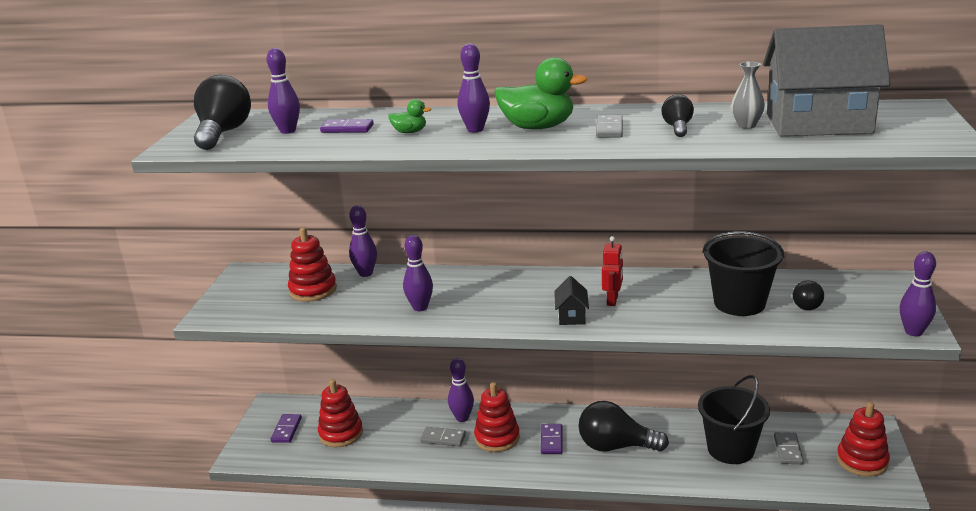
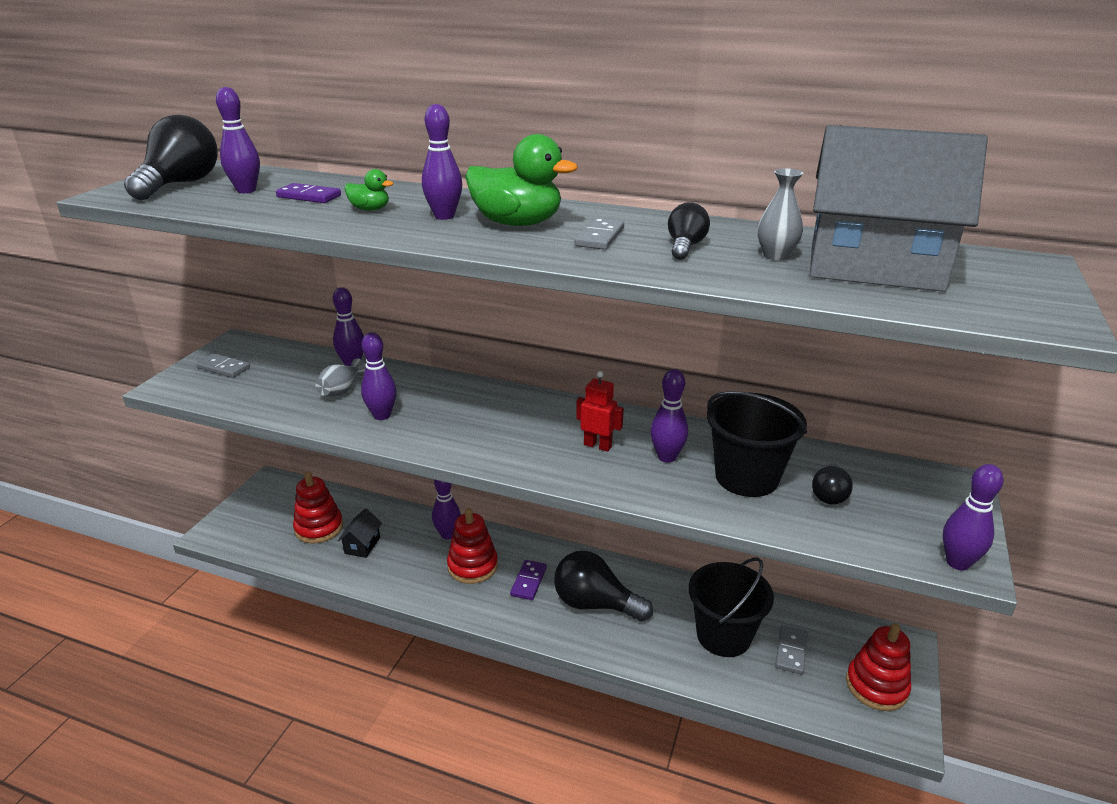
camera: 10 degrees right, 5 degrees up
(286, 430) = (269, 512): purple domino -> none
(313, 290) = (287, 374): red stacking toy -> none
(371, 294) = (341, 390): none -> grey vase
(443, 438) = (417, 555): grey domino -> grey domino (223, 368)
(571, 316) = (540, 457): black house -> black house (362, 545)
(612, 300) = (597, 445): red robot -> red robot turned 90 degrees counterclockwise
(671, 299) = (667, 457): none -> purple bowling pin

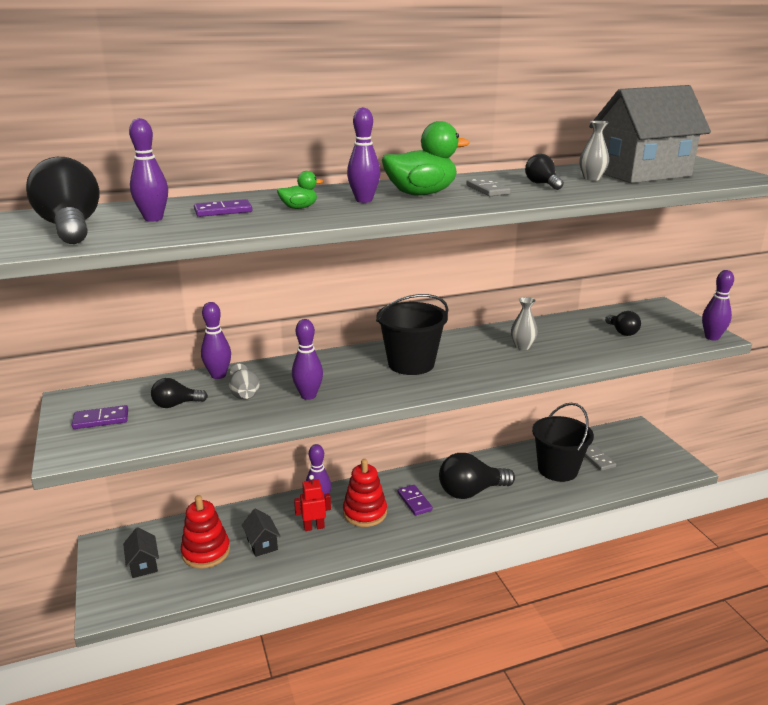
camera: 40 degrees left, 5 degrees down
(223, 368) = (101, 420): grey domino -> purple domino
(271, 513) = (143, 564): none -> black house
(284, 378) = (176, 405): none -> black light bulb
(597, 445) = (477, 356): red robot -> red robot (314, 527)
(667, 457) = (522, 346): purple bowling pin -> grey vase
(746, 477) = (575, 340): black bucket -> black bucket (411, 364)
(876, 686) = (650, 453): red stacking toy -> none

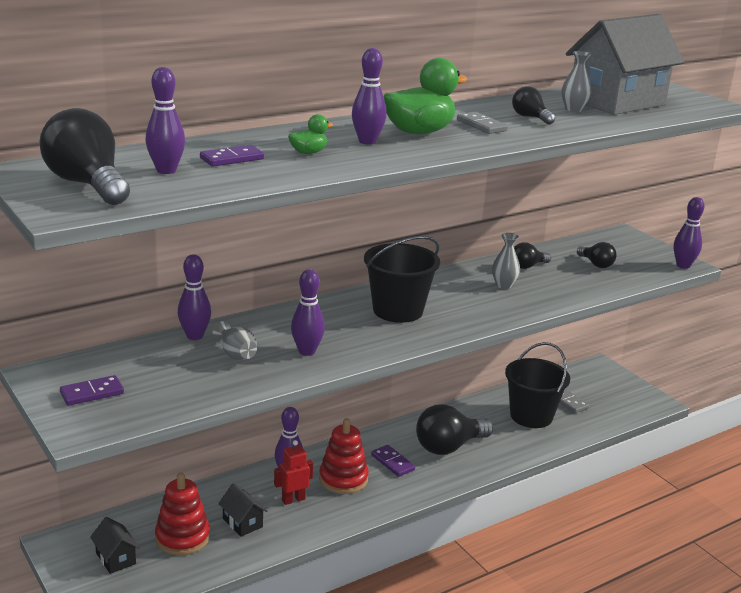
camera: 15 degrees left, 0 degrees up
(176, 405) = (167, 371): black light bulb -> black light bulb (527, 266)

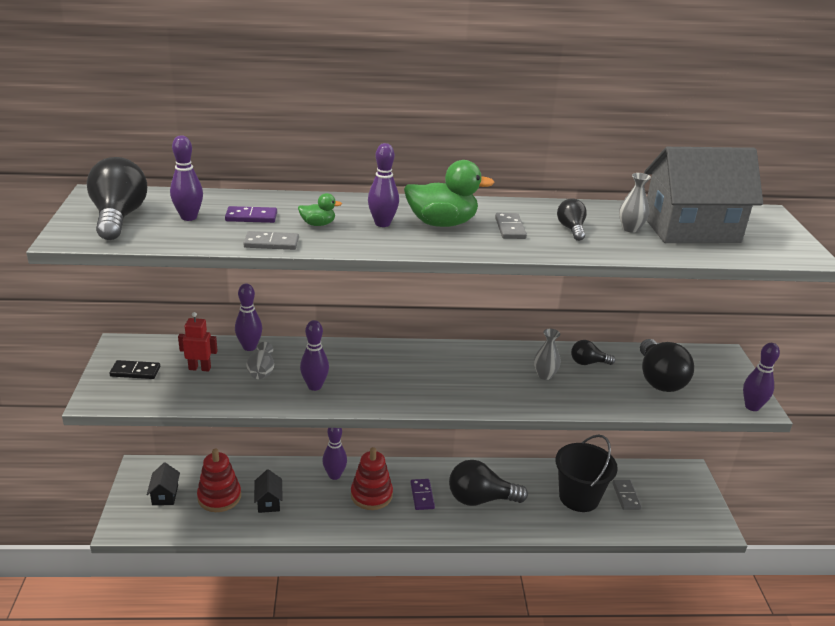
camera: 30 degrees right, 5 degrees up
(92, 393) = (135, 372): purple domino -> black domino
(291, 175) = (271, 243): none -> grey domino
(293, 499) = (320, 497): red robot -> red robot (200, 368)
(398, 310) = (425, 372): black bucket -> none
(596, 264) = (659, 379): black light bulb -> black light bulb, size x1.88

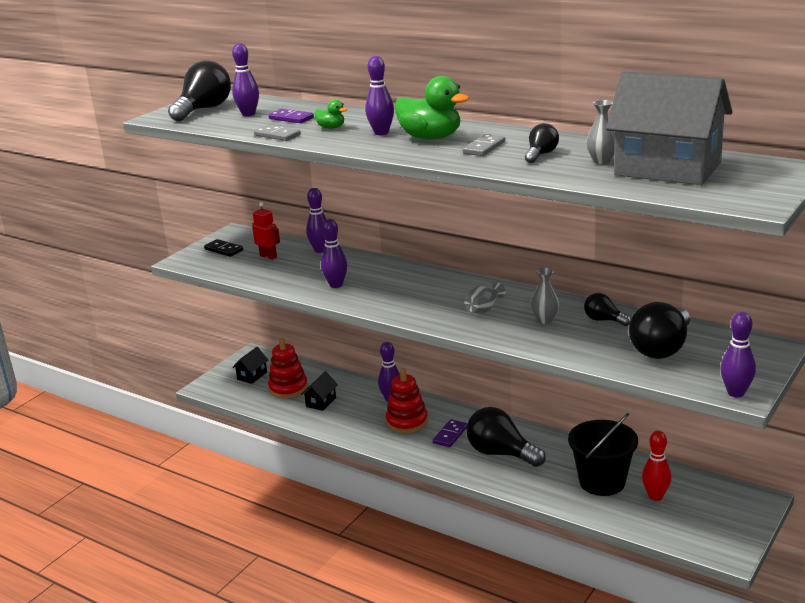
camera: 40 degrees right, 5 degrees down
(261, 372) = (309, 267): grey vase -> grey vase (484, 309)
(626, 496) = (655, 496): grey domino -> red bowling pin

